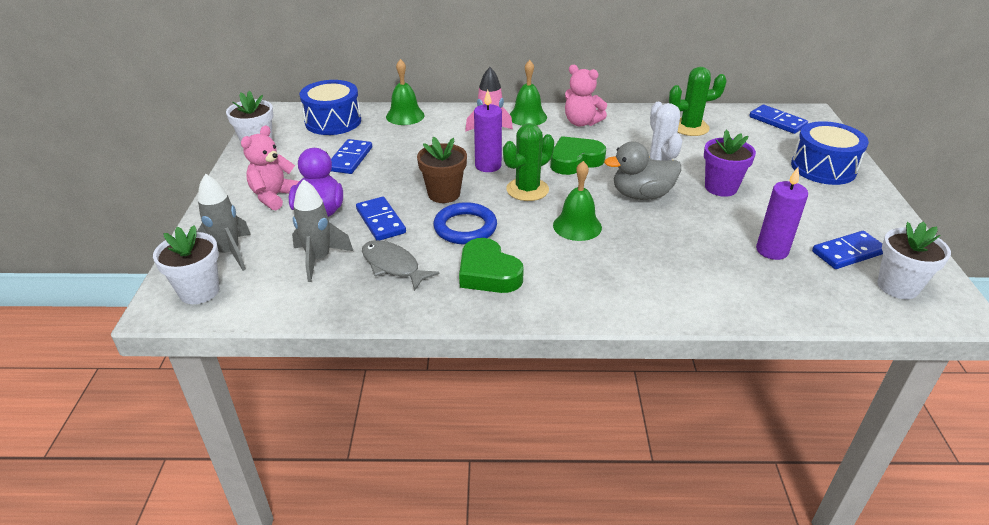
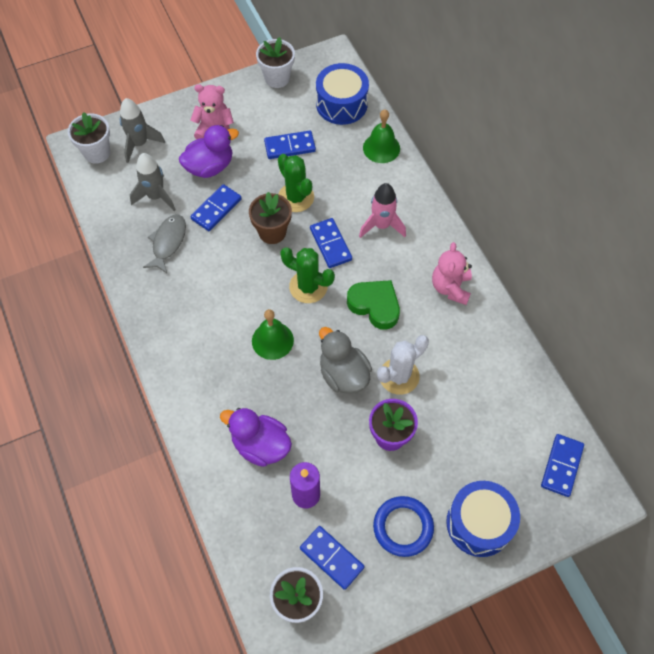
camera: 65 degrees right, 25 degrees up
(465, 227) = (234, 266): blue ring -> blue ring (403, 527)
(488, 166) = (331, 244): purple candle -> blue domino
(488, 273) = (185, 303): green heart -> none
(527, 117) = (436, 240): green bell -> none
(690, 127) = (497, 384): green cactus -> green cactus (296, 197)
(702, 265) = (260, 445): none -> purple duck

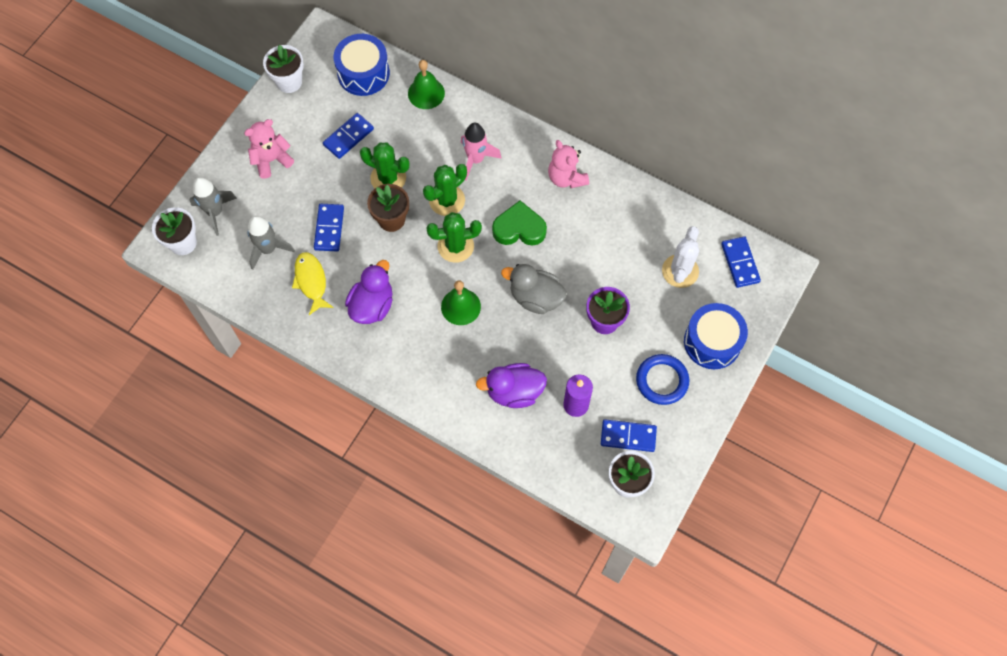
camera: 35 degrees left, 5 degrees up
(168, 242) = (311, 281): grey fish -> yellow fish
(210, 167) = (294, 195): purple duck -> purple duck (372, 305)
(331, 244) = (447, 200): blue domino -> green cactus
(399, 376) = (578, 272): white cactus -> white cactus (680, 271)

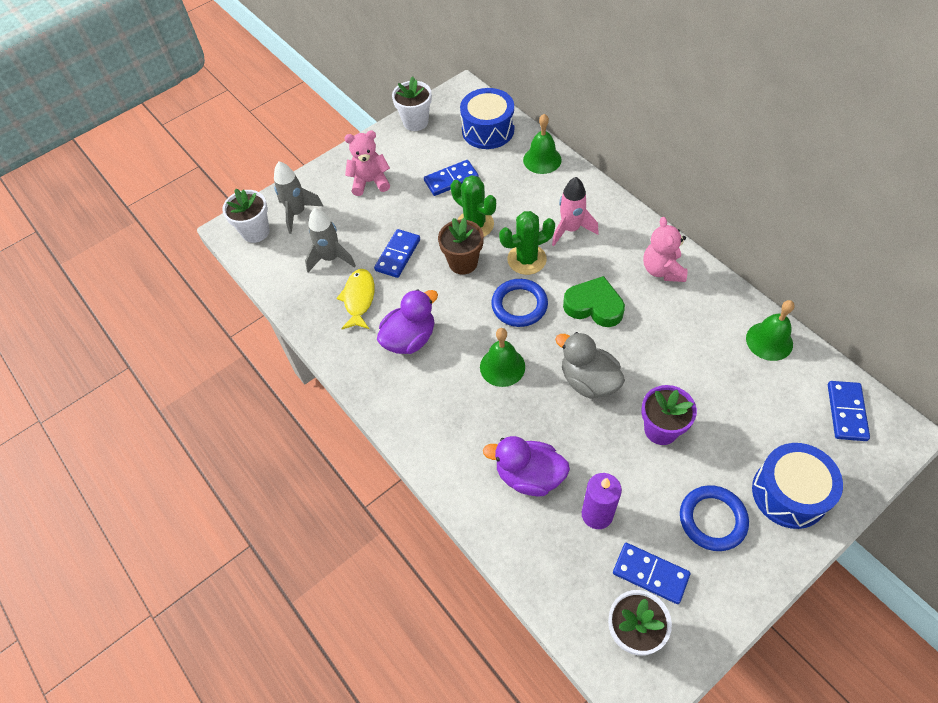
camera: 25 degrees right, 10 degrees down
(455, 246) = (519, 305): green cactus -> blue ring
(669, 219) = (769, 341): none -> green bell
(680, 271) = (768, 400): white cactus -> none

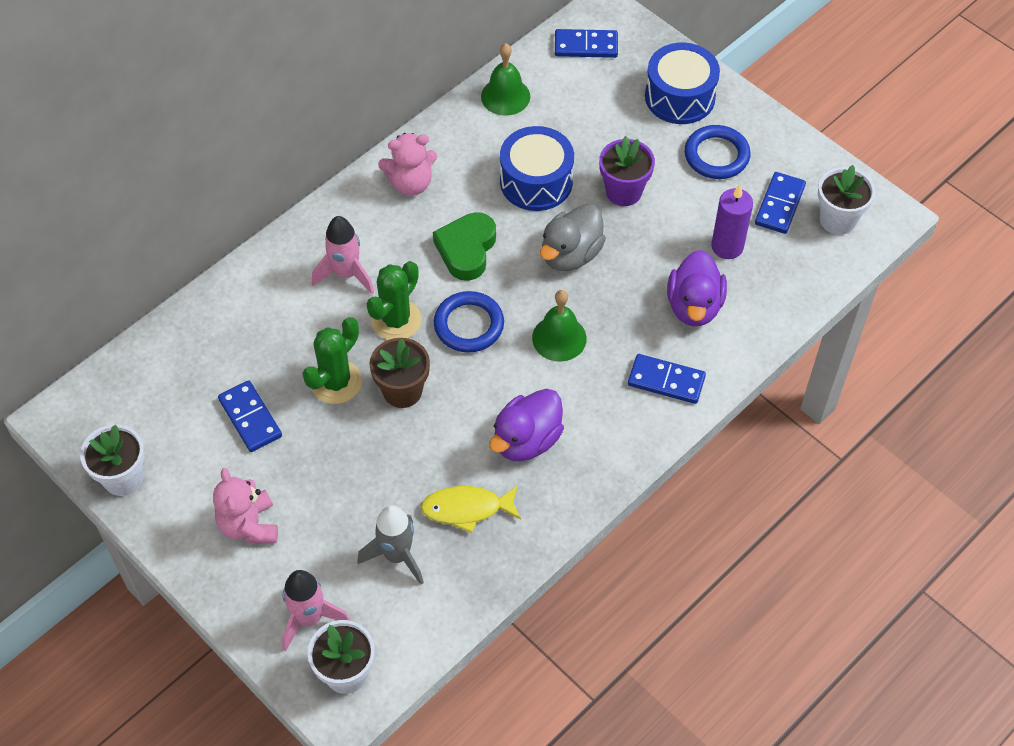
camera: 100 degrees left, 0 degrees up
(297, 213) = (309, 618): grey rocket -> pink rocket
(398, 255) = (390, 470): blue domino -> blue domino (666, 381)
(410, 339) = (526, 440): purple duck -> purple duck turned 90 degrees counterclockwise
(488, 130) = (151, 379): blue drum -> blue drum (536, 181)
(526, 259) = (396, 320): green cactus -> green cactus turned 60 degrees clockwise
(542, 160) = (218, 309): green bell -> none

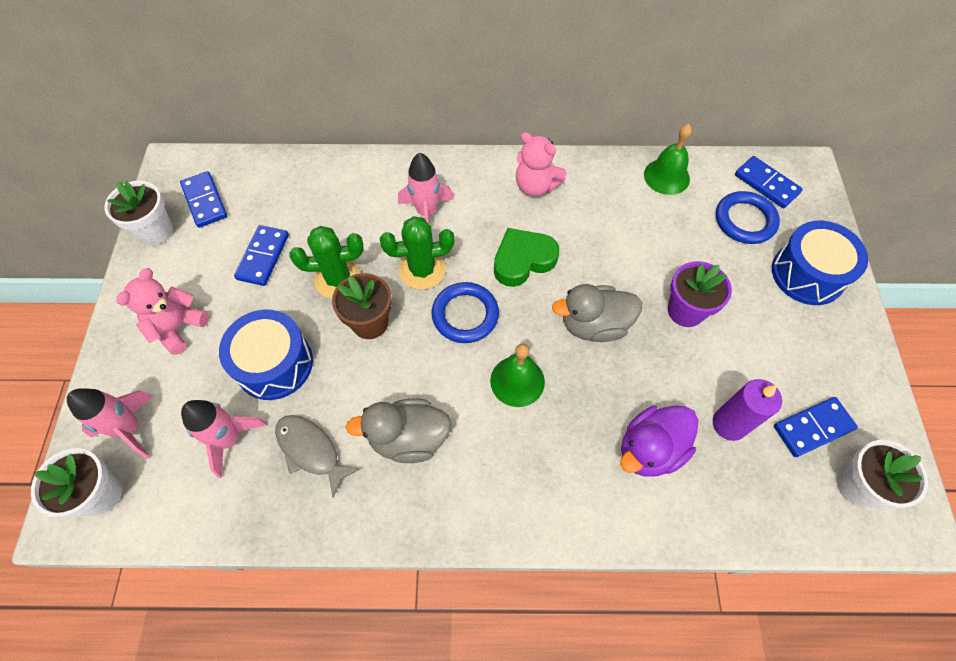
camera: 45 degrees right, 5 degrees up
(397, 556) = (230, 439): grey rocket -> pink rocket
(466, 509) = (311, 450): yellow fish -> grey fish
(526, 440) = (408, 438): purple duck -> grey duck
(536, 181) = (625, 251): blue drum -> blue drum (274, 364)
(666, 381) = (562, 491): blue domino -> blue domino (204, 201)
(716, 155) = (794, 343): blue ring -> blue ring (745, 220)

